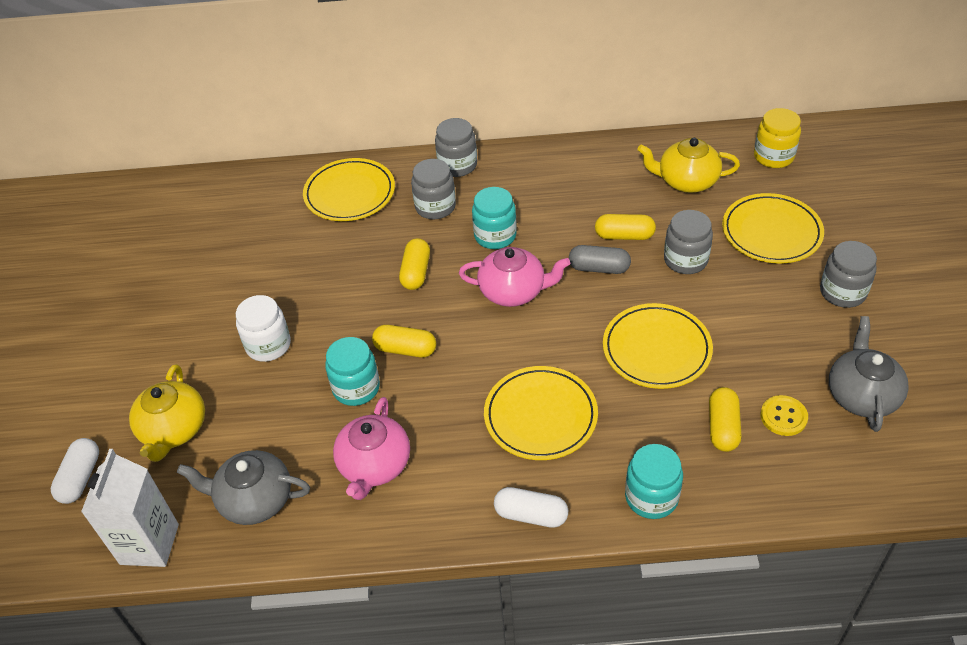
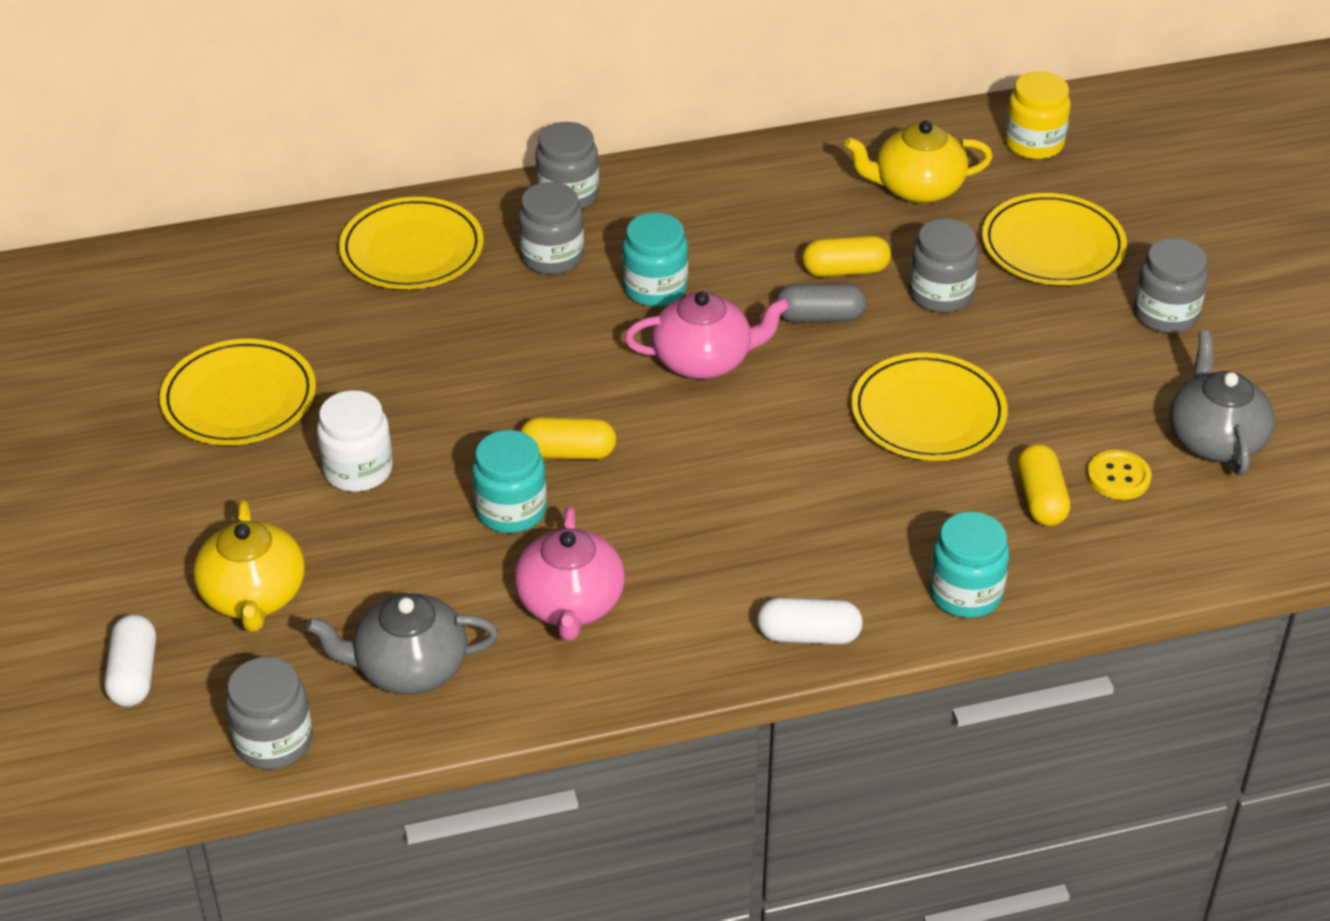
camera: 15 degrees left, 5 degrees down
(149, 544) = (274, 742): white carton -> grey jar
(416, 272) = (551, 350): yellow capsule -> none
(540, 416) = (788, 515): yellow plate -> yellow plate (239, 399)

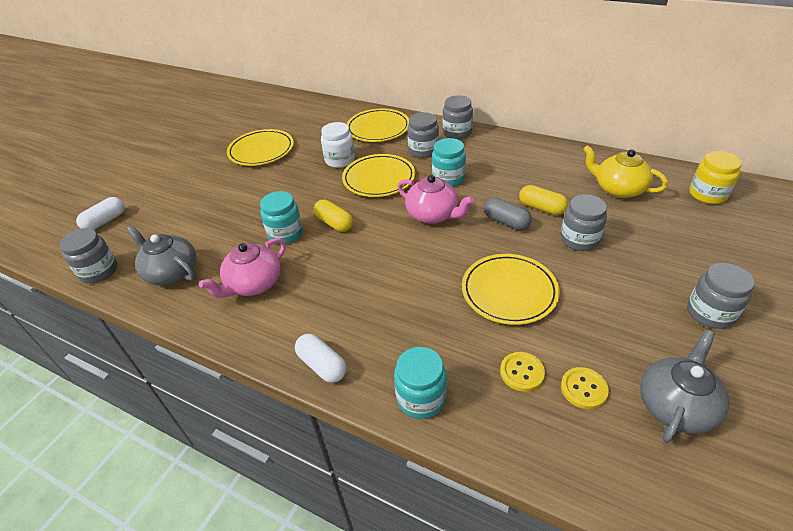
camera: 45 degrees right, 0 degrees up
(254, 596) = (171, 216): yellow teapot -> none
(358, 470) = (260, 191): white jar -> white jar (340, 160)
(1041, 499) = (522, 372): yellow capsule -> yellow button
(1052, 246) = (669, 245): yellow plate -> yellow plate (379, 178)

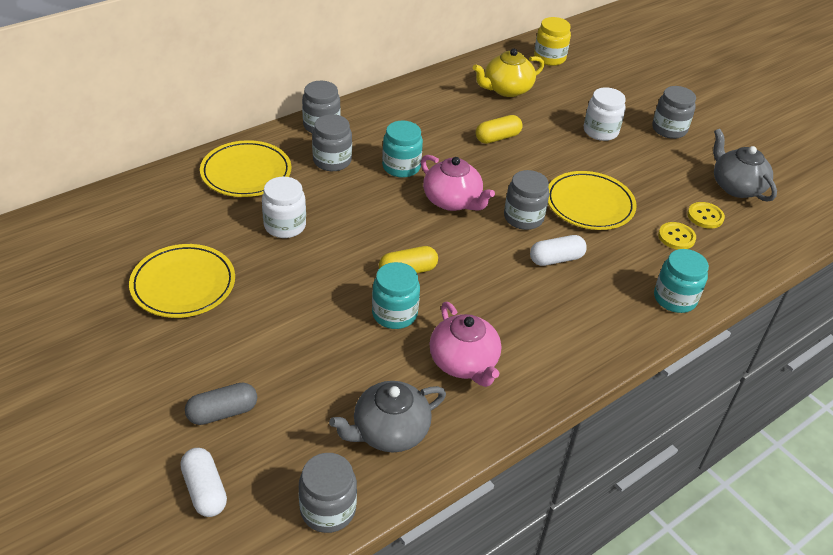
camera: 70 degrees left, 0 degrees up
(322, 365) = (609, 345): white capsule -> white capsule (556, 259)
(379, 178) = (354, 211): yellow plate -> none
(433, 215) = (452, 201): pink teapot -> pink teapot turned 75 degrees clockwise
(506, 222) = (500, 165): grey capsule -> grey capsule (222, 412)
(579, 239) = (554, 140): grey jar -> grey jar (523, 218)
(634, 263) = (600, 131): none -> white jar

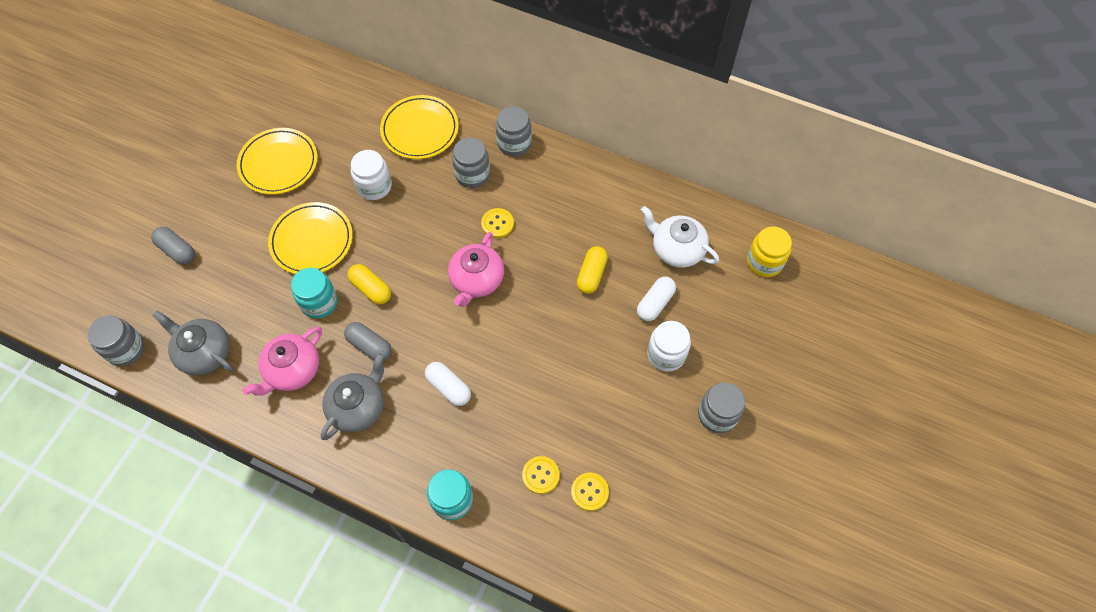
camera: 65 degrees right, 20 degrees up
(205, 490) = (113, 276): white capsule -> white capsule (655, 303)
(401, 167) = (497, 224): turquoise jar -> yellow button
(474, 295) = (370, 346): none -> grey capsule
(497, 138) = (591, 275): yellow capsule -> yellow capsule turned 75 degrees clockwise
(506, 89) = (676, 249): yellow teapot -> white teapot
(523, 218) = (488, 341): grey jar -> none
(589, 204) = (542, 386): yellow plate -> yellow plate (312, 241)
(736, 187) = (660, 508): grey teapot -> grey teapot (358, 407)

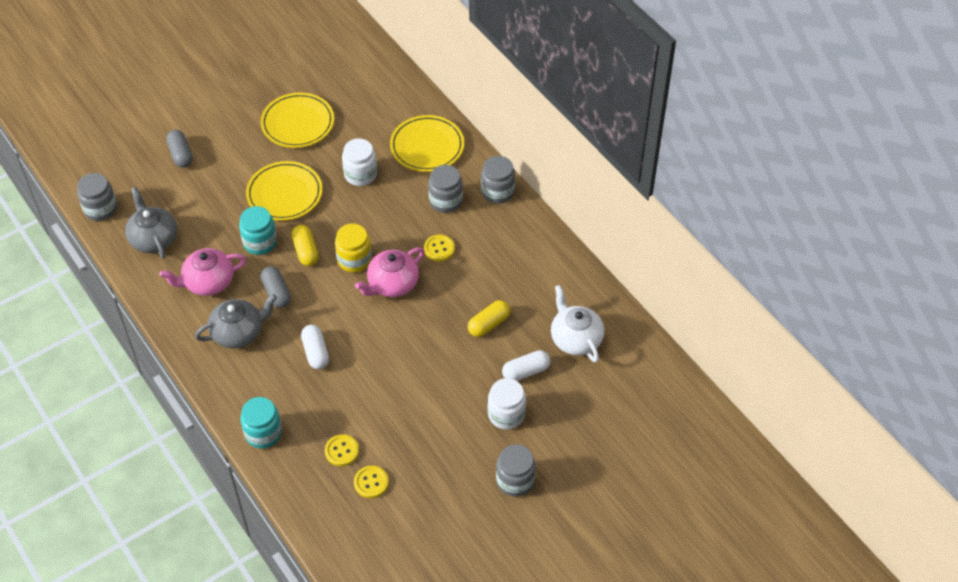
camera: 30 degrees right, 10 degrees down
(764, 262) = (645, 385): yellow jar -> yellow jar (354, 260)

